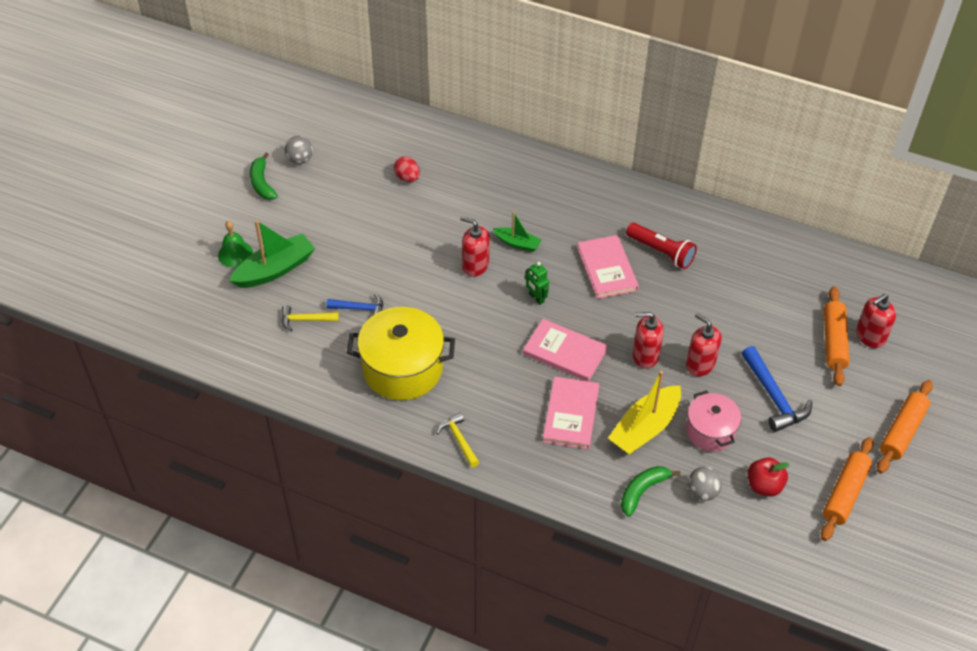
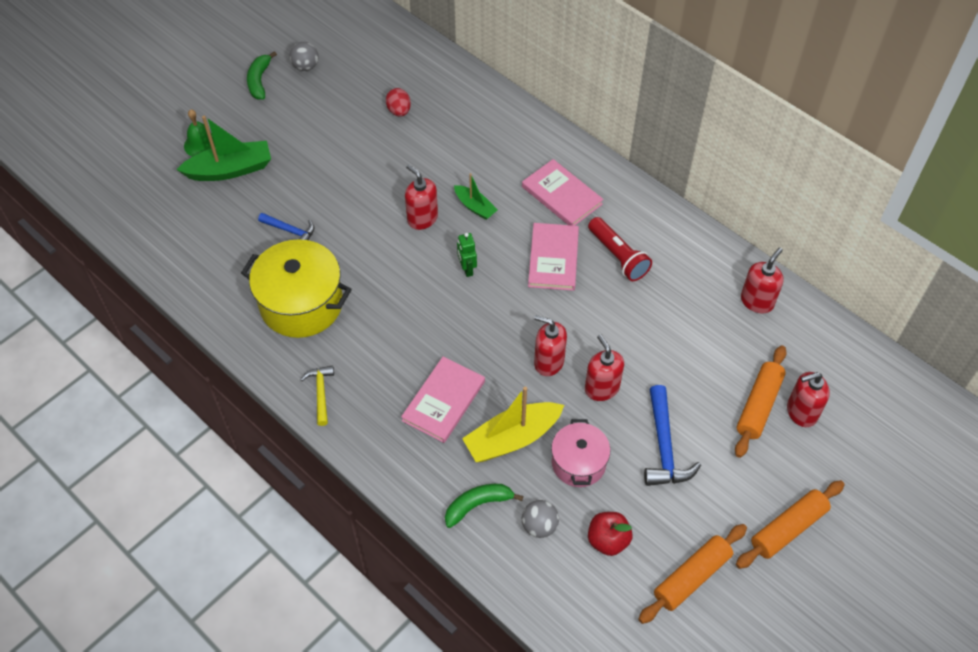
camera: 20 degrees right, 5 degrees up
(305, 320) = (234, 228): yellow hammer -> none
(565, 352) = (468, 334): pink book -> pink book (561, 195)
(793, 258) = (757, 301): none -> red soap dispenser

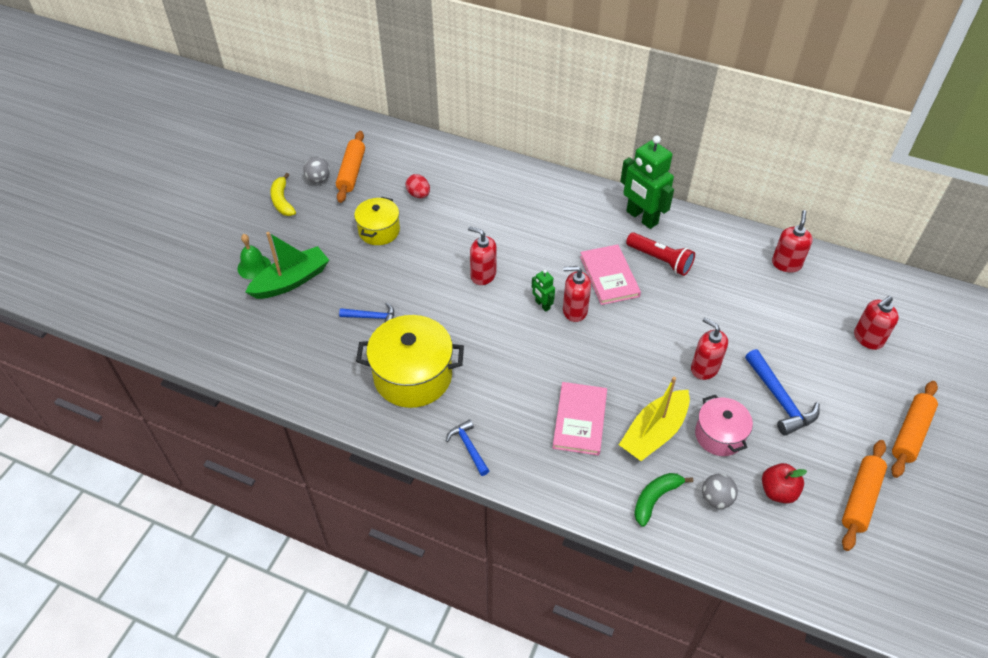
camera: 20 degrees left, 5 degrees down
(259, 81) = (282, 201): green banana -> yellow banana
(321, 393) = (468, 447): yellow hammer -> blue hammer
(340, 140) = (379, 231): none -> yellow pot
(475, 207) = (523, 253): green boat -> none
(548, 362) = (650, 360): red soap dispenser -> red soap dispenser (574, 310)
(561, 195) = (589, 225): pink book -> none
(623, 203) = (641, 217): none -> green robot
(758, 405) = (833, 343): orange rolling pin -> orange rolling pin (351, 172)

